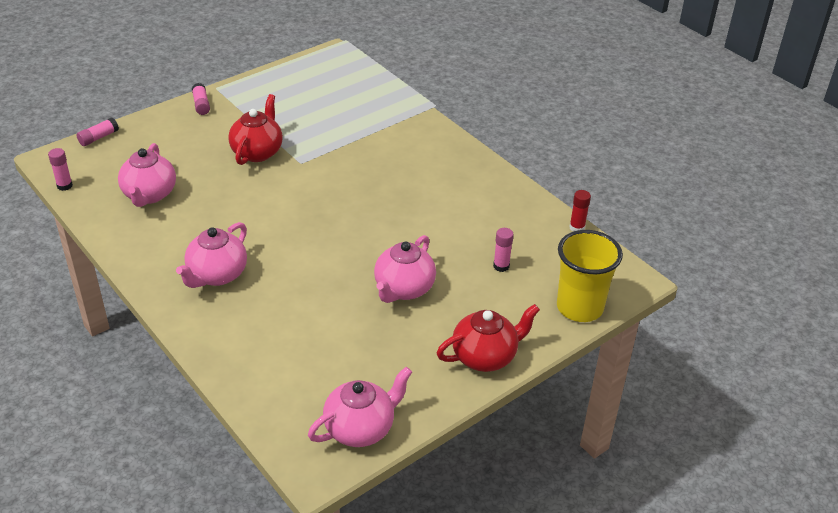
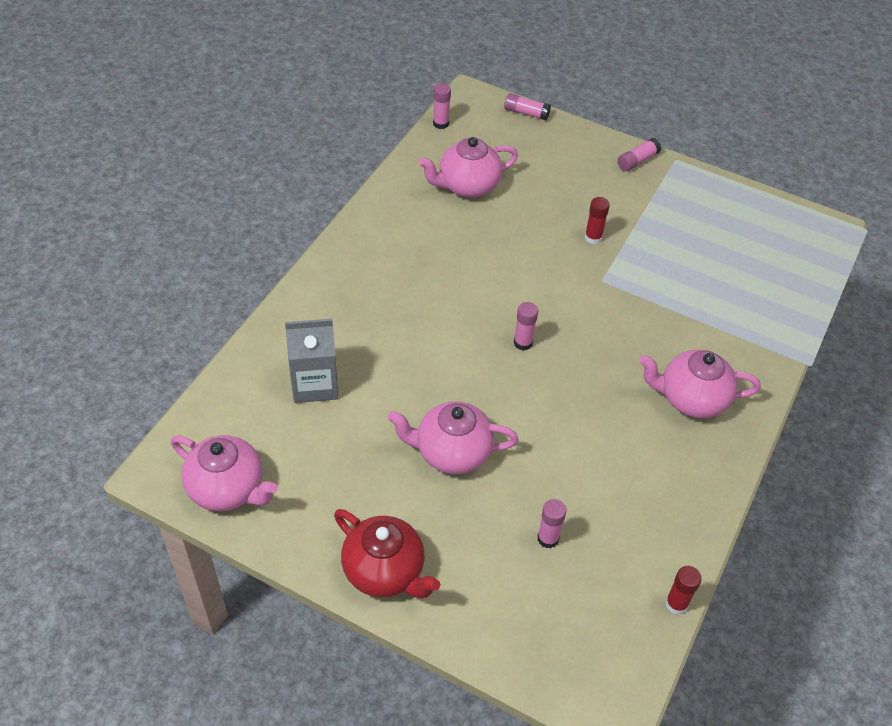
camera: 65 degrees right, 10 degrees up
(217, 275) = (383, 286): pink teapot -> pink teapot (691, 399)
(257, 152) = (593, 237): red teapot -> red glue stick
(289, 345) = (315, 384): none -> grey carton
(329, 220) = (523, 343): none -> pink glue stick
(579, 307) = (522, 651): yellow cup -> none

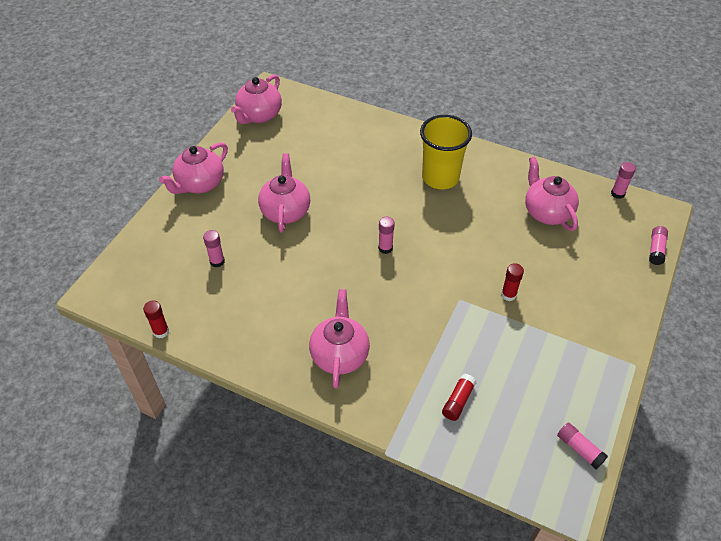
camera: 90 degrees right, 0 degrees up
(315, 384) = (338, 143): grey carton -> none
(385, 571) = (200, 184): red teapot -> pink teapot
(399, 275) = (440, 178): none -> yellow cup
(637, 161) = (621, 332): pink glue stick -> pink glue stick (579, 449)
(737, 298) = (458, 401): none -> red glue stick

